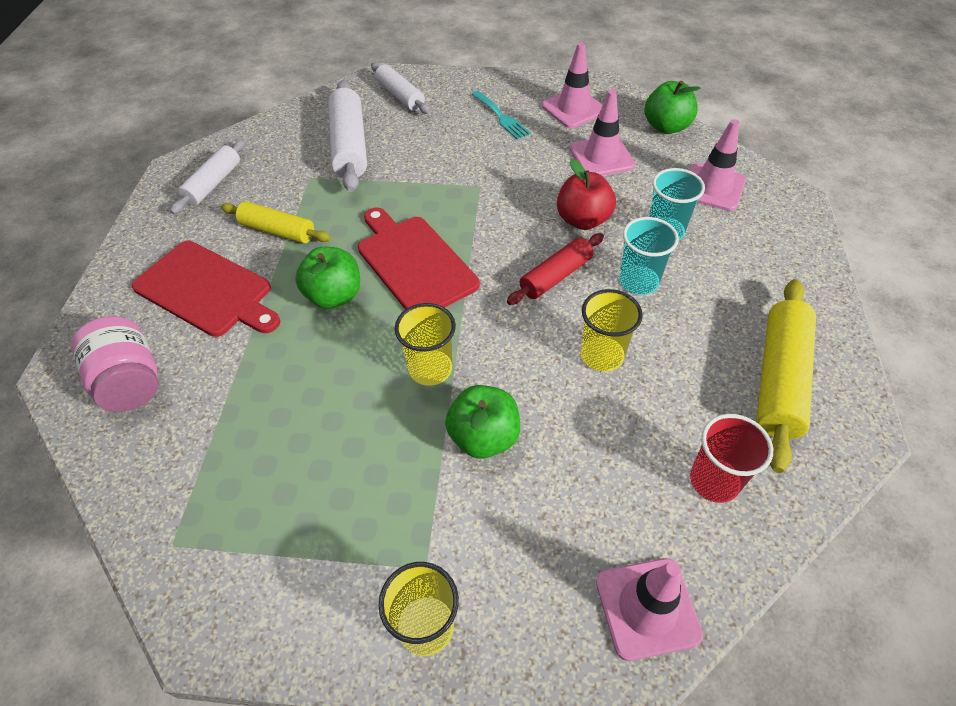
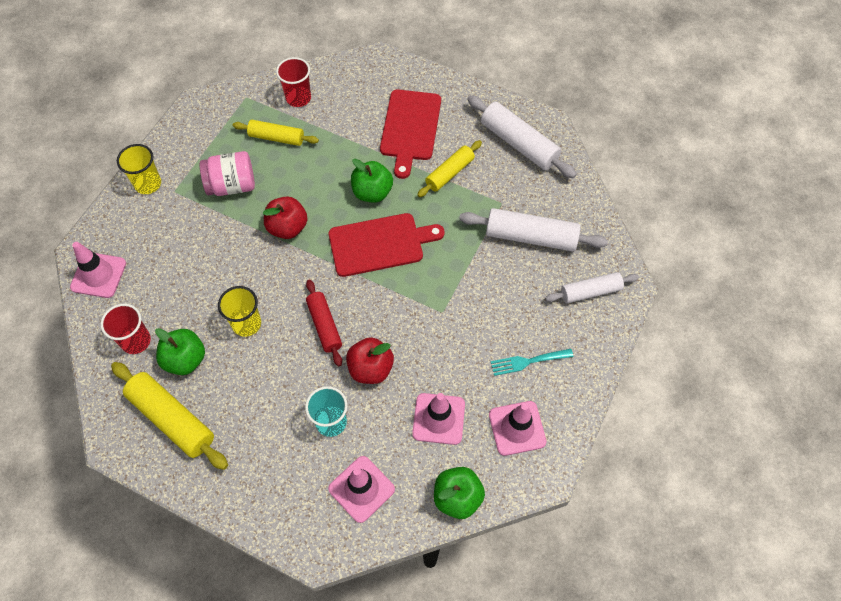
camera: 110 degrees right, 10 degrees up
(130, 382) = (355, 87): pink jar -> pink jar (232, 185)
(164, 455) = (298, 98): none -> red cup
(207, 290) = (410, 128): red cutting board -> red cutting board turned 45 degrees counterclockwise
(213, 184) = (519, 144): white rolling pin -> white rolling pin, size x1.56
(261, 452) = (276, 137): none -> yellow rolling pin
(430, 369) = (287, 227): yellow cup -> red apple
(484, 437) = (228, 239): green apple -> green apple (185, 359)
(638, 281) = (293, 376): turquoise cup -> none

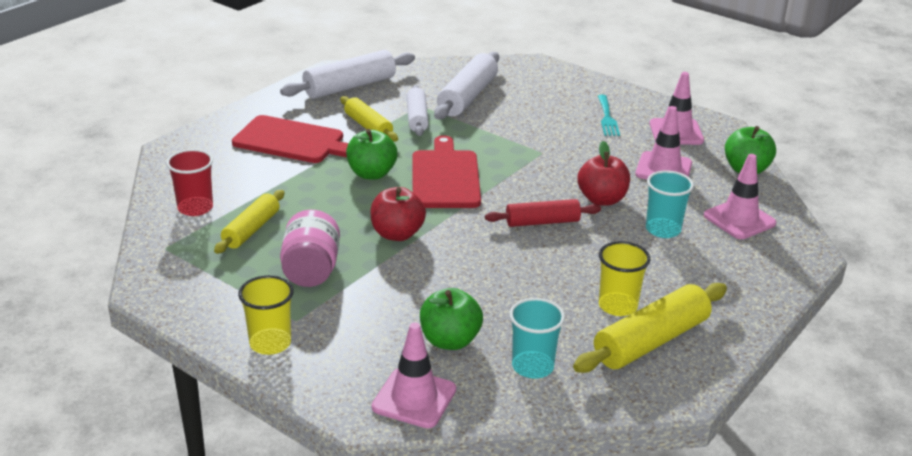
camera: 80 degrees left, 30 degrees down
(136, 341) = (532, 366): red cup -> turquoise cup
(185, 359) = (568, 326): green apple -> green apple (450, 340)
(246, 324) = (527, 275): yellow cup -> yellow cup (617, 306)
(590, 291) = (538, 79): white rolling pin -> white rolling pin (417, 118)

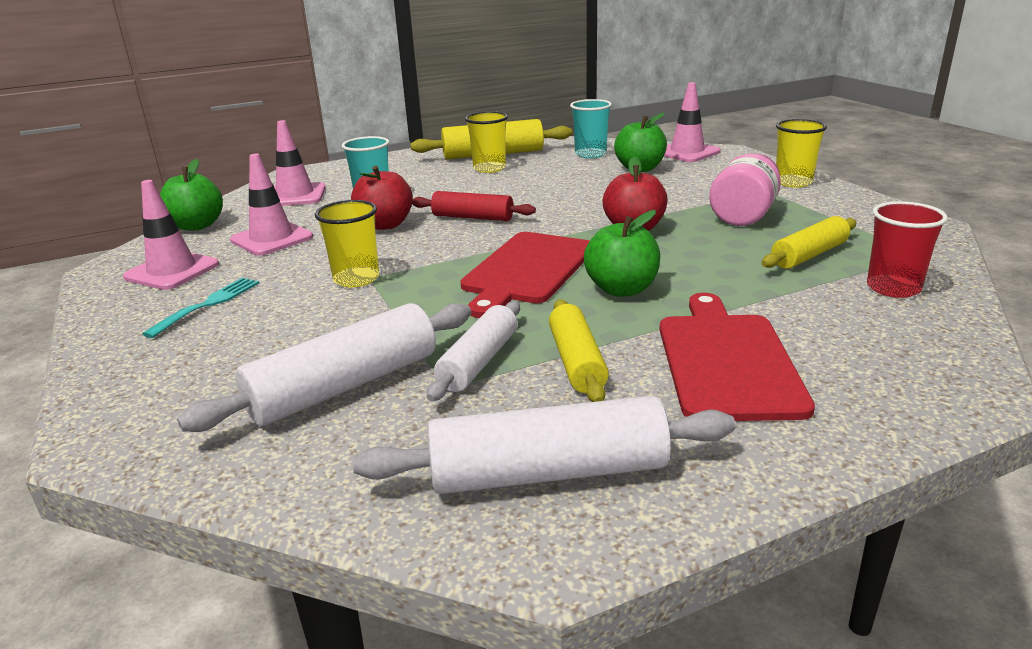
camera: 150 degrees left, 5 degrees down
(293, 141) = (726, 361): red cutting board -> red cutting board turned 45 degrees clockwise
(548, 149) = (356, 279): none -> yellow cup

